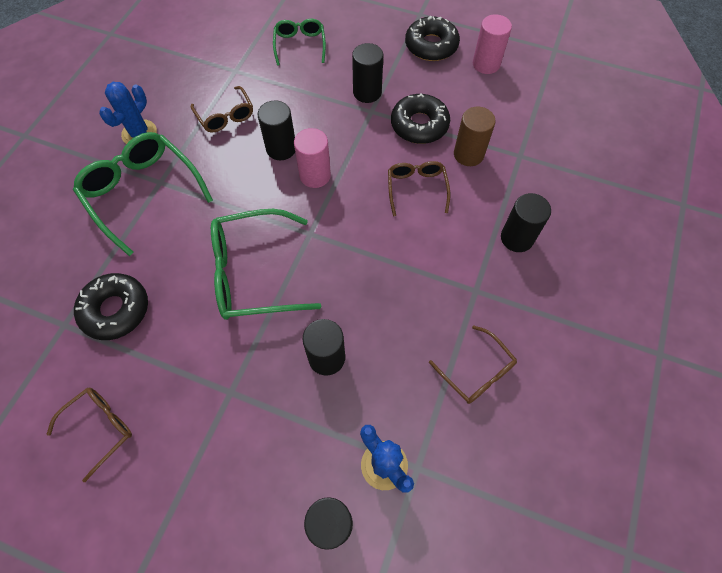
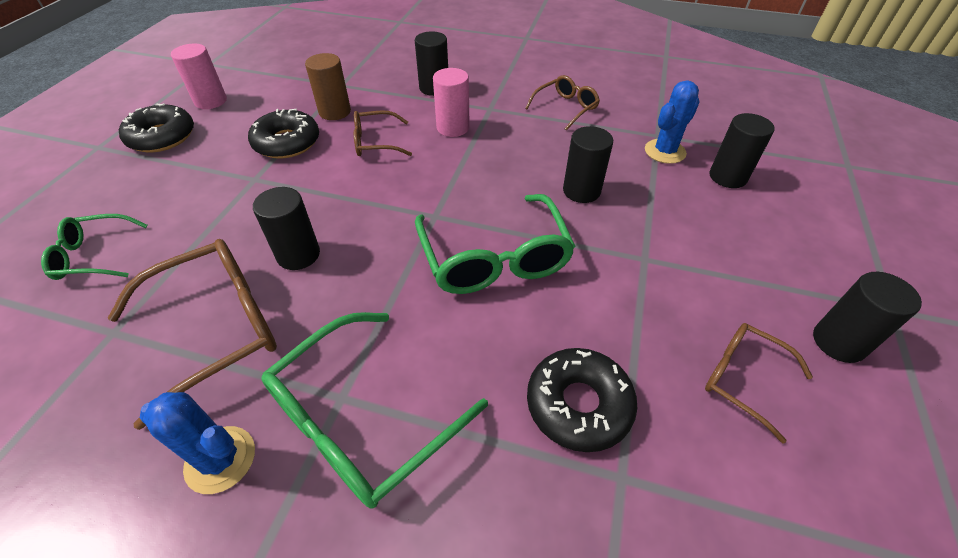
camera: 95 degrees left, 15 degrees down
(225, 116) = (216, 329): brown glasses -> brown glasses, size x1.76
(315, 175) = (349, 218): pink cylinder -> pink cylinder (453, 128)
(367, 92) = (221, 183): black cylinder -> black cylinder (838, 342)

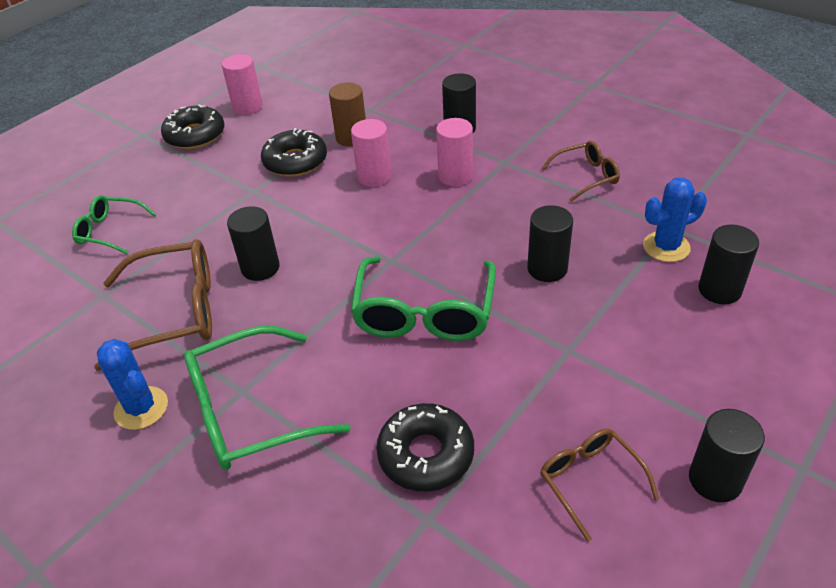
camera: 25 degrees right, 5 degrees down
(375, 142) = (374, 176): brown glasses -> pink cylinder

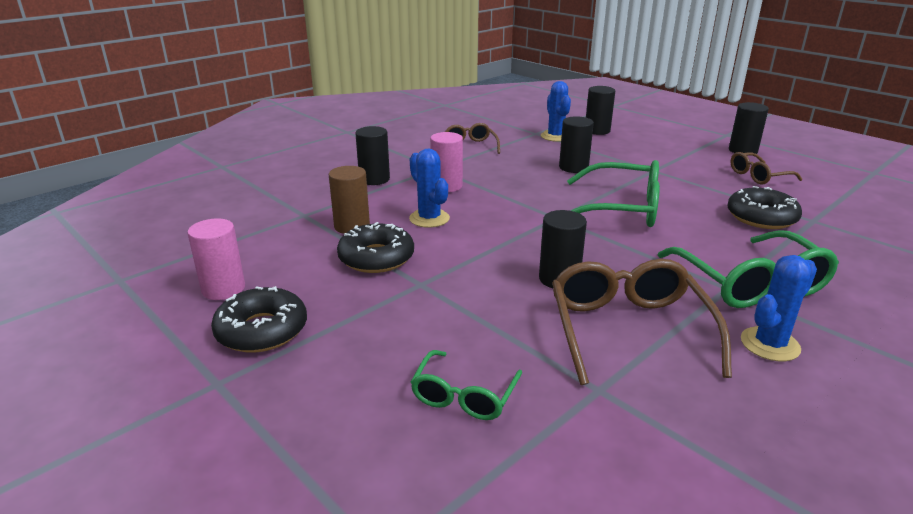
camera: 85 degrees left, 15 degrees down
(374, 176) = (429, 218): pink cylinder -> blue cactus

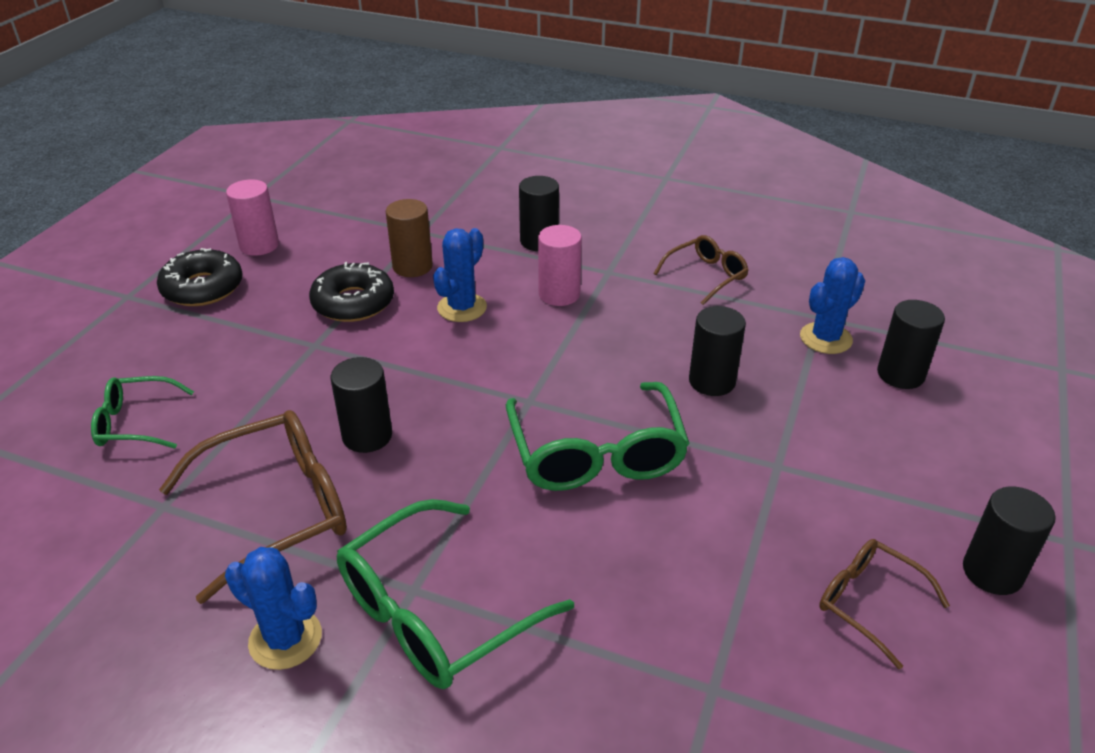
camera: 65 degrees right, 10 degrees up
(761, 217) = (675, 615): black donut -> none

